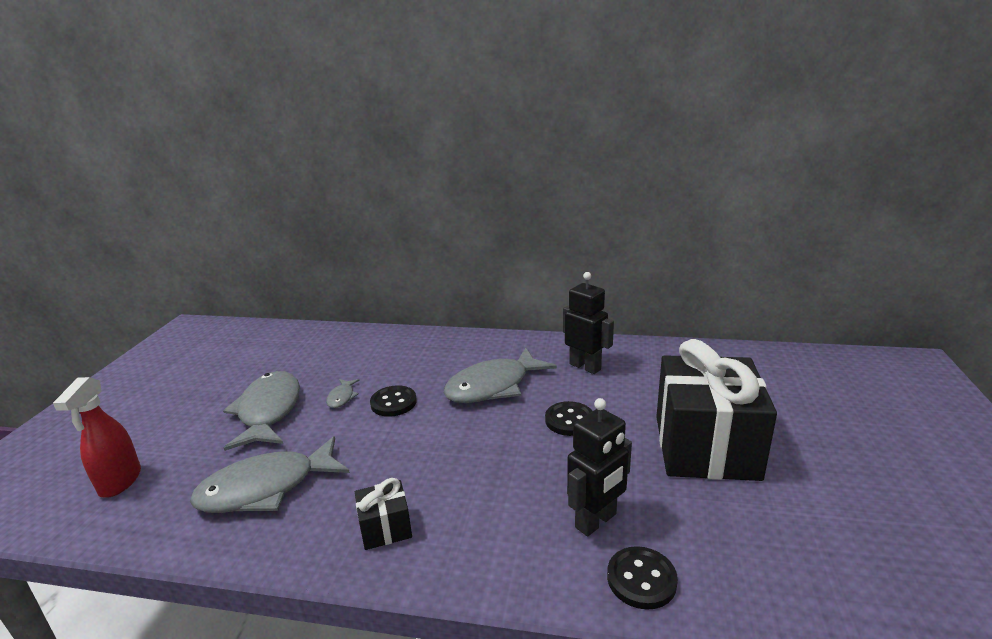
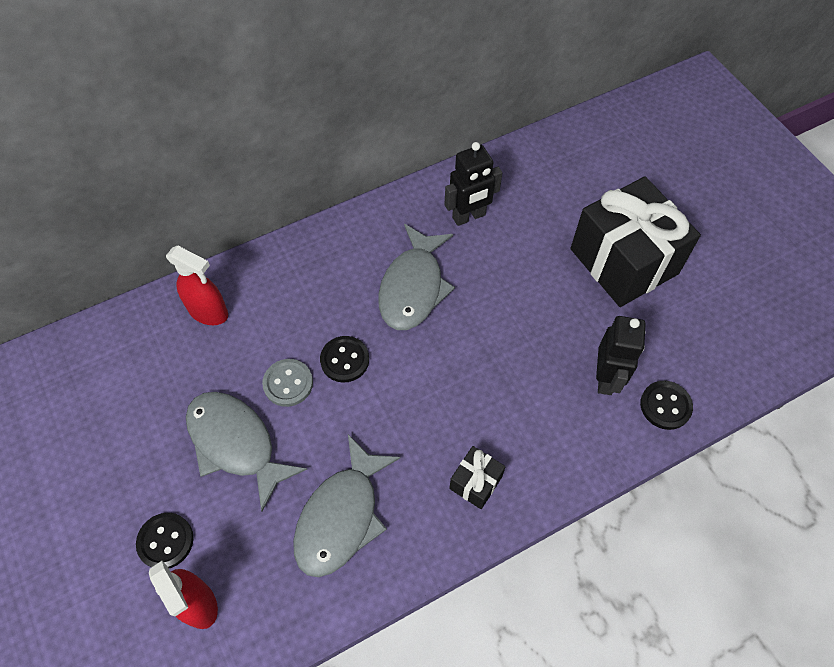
camera: 40 degrees left, 35 degrees up
(342, 397) = (288, 383): grey fish -> grey button
(348, 345) = (209, 312): none -> red spray bottle
(569, 420) = (510, 291): black button -> black button (165, 541)
(585, 366) = (469, 216): black robot -> black robot turned 150 degrees clockwise

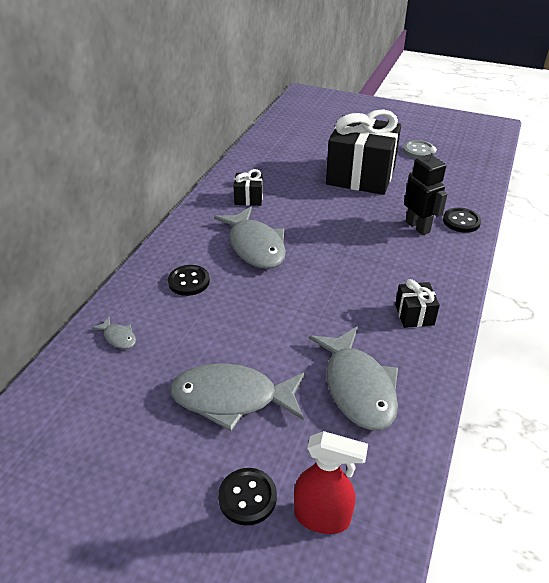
camera: 40 degrees left, 20 degrees down
(209, 312) = (118, 337): red spray bottle -> grey fish
(288, 383) = (230, 341): grey button -> grey button (418, 151)
(344, 360) = (255, 305): black button -> black button (189, 281)
(469, 216) = (248, 198): black robot -> black gift

